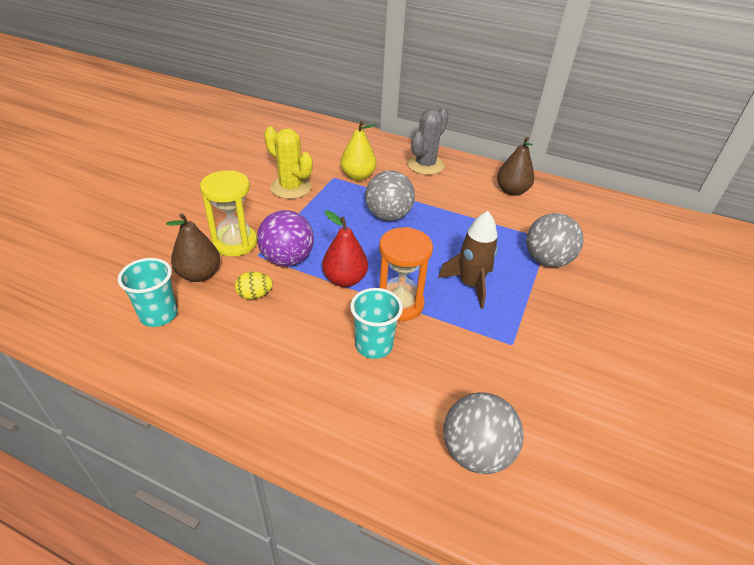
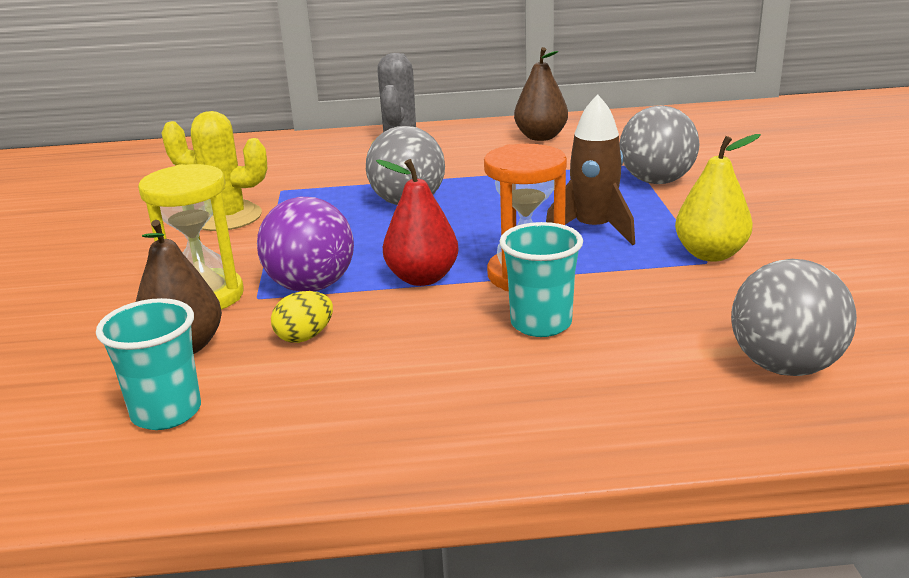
camera: 25 degrees left, 15 degrees down
(358, 176) = (317, 179): yellow pear -> yellow pear (710, 254)

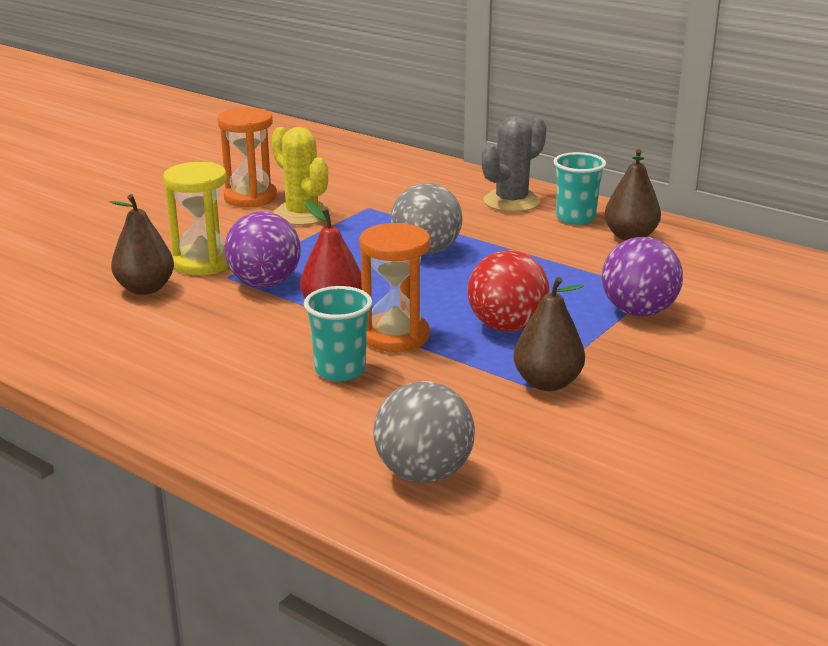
camera: 40 degrees right, 0 degrees up
(138, 223) = (250, 197): none -> orange hourglass
(166, 412) = (82, 320): turquoise cup -> turquoise cup (575, 218)
(305, 337) = (207, 312): yellow egg -> none
(593, 229) = (506, 326): brown rocket -> red ball
(656, 181) = (638, 312): grey ball -> purple ball
(710, 254) = (547, 383): yellow pear -> brown pear

